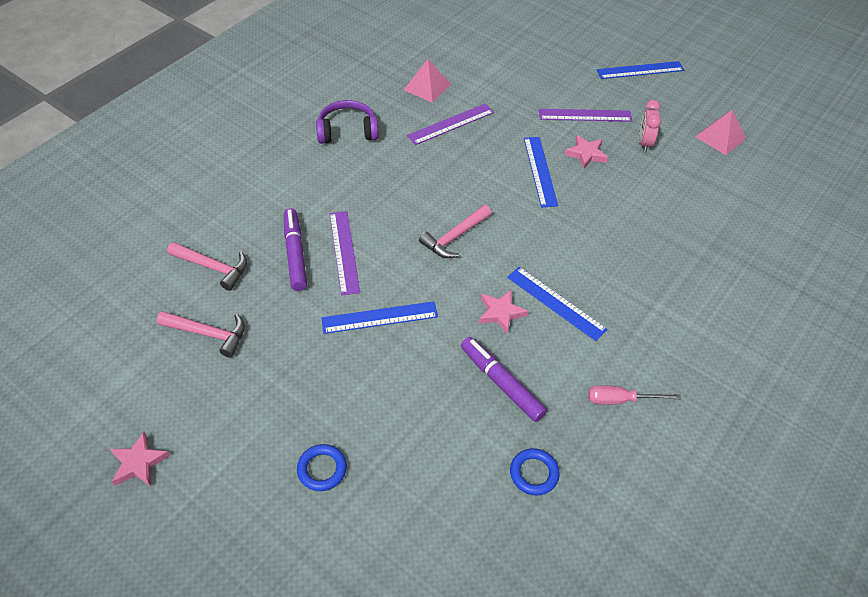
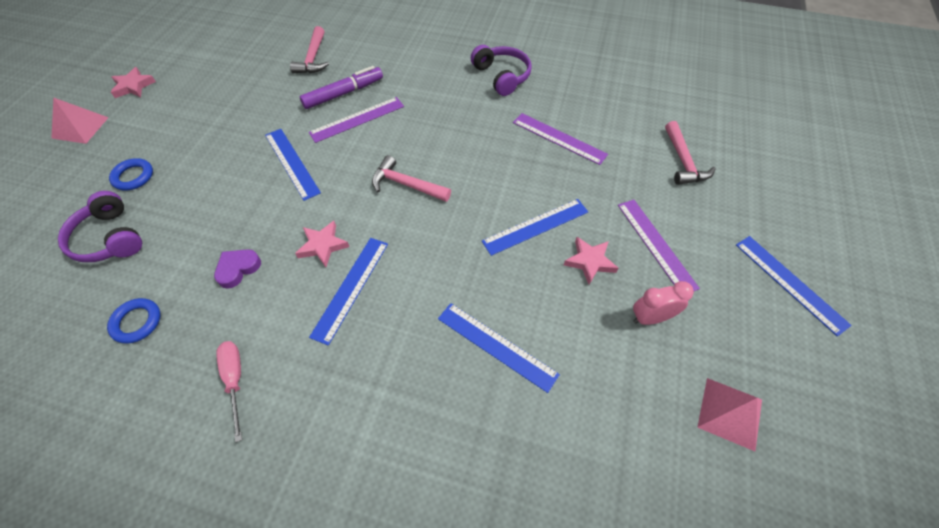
camera: 70 degrees right, 5 degrees up
(208, 334) = (249, 77): pink hammer -> pink hammer (683, 161)
(410, 496) = (109, 238): none -> purple headphones
(427, 87) = (600, 107): pink pyramid -> pink pyramid (80, 127)
(501, 383) = (238, 269): purple marker -> purple heart
(640, 229) = (496, 346): none -> blue ruler

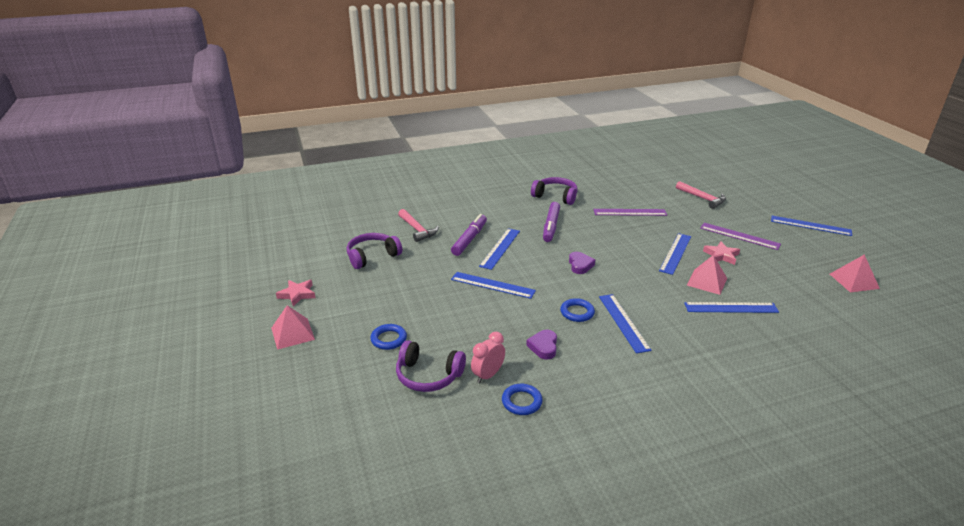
camera: 35 degrees left, 25 degrees down
(235, 380) = (626, 392): pink screwdriver -> none
(238, 72) = (372, 256): none -> purple headphones
(323, 245) = (577, 312): pink star -> blue ring
(357, 119) = (500, 248): purple ruler -> blue ruler
(406, 184) = (580, 265): pink hammer -> purple heart
(444, 115) = (551, 226): none -> purple marker
(519, 289) = (707, 281): none -> pink pyramid
(651, 318) = (777, 264): pink clock -> pink clock (488, 375)

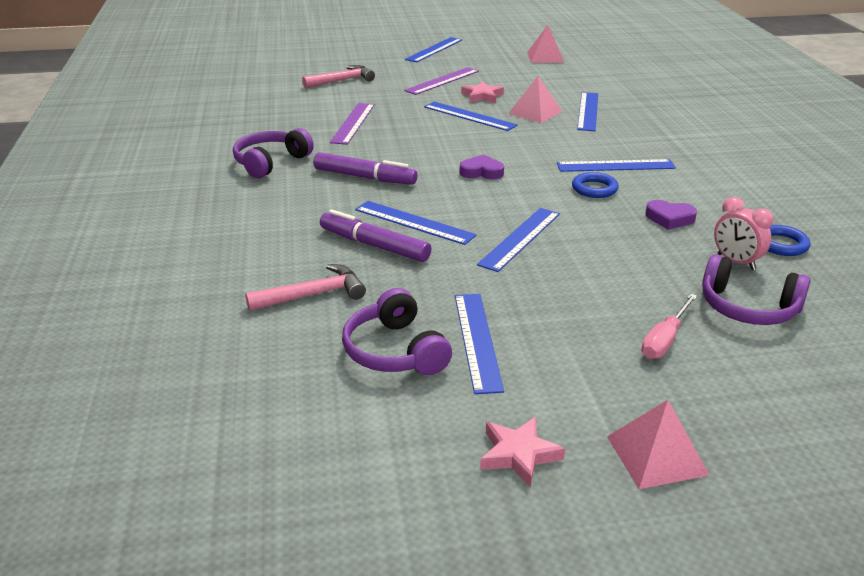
camera: 80 degrees left, 0 degrees up
(383, 278) = (477, 340): none -> blue ruler
(389, 339) = (664, 340): blue ring -> pink screwdriver
(428, 375) = (748, 308): purple headphones -> purple headphones turned 90 degrees clockwise

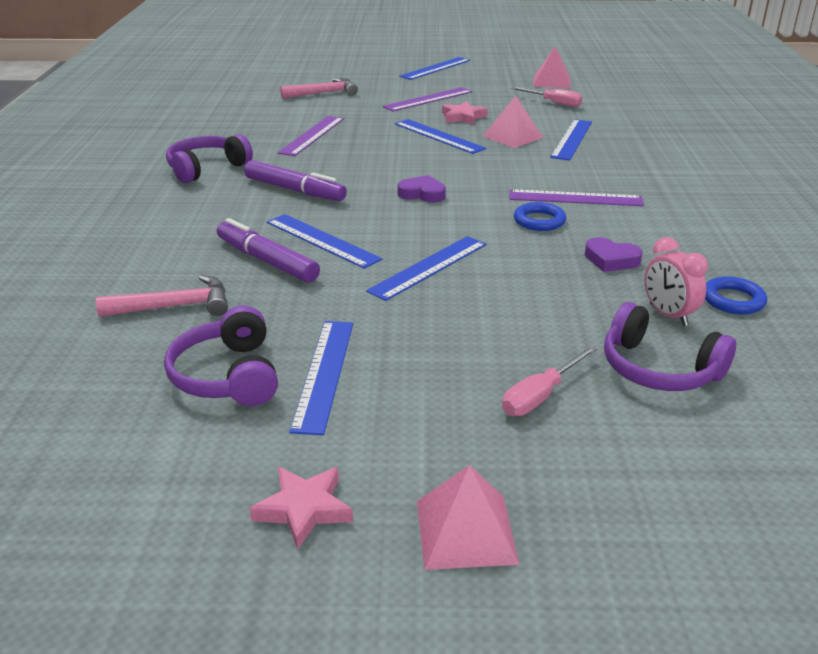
camera: 10 degrees right, 0 degrees up
(556, 77) = (553, 103): none -> pink screwdriver
(615, 166) = (575, 198): blue ruler -> purple ruler

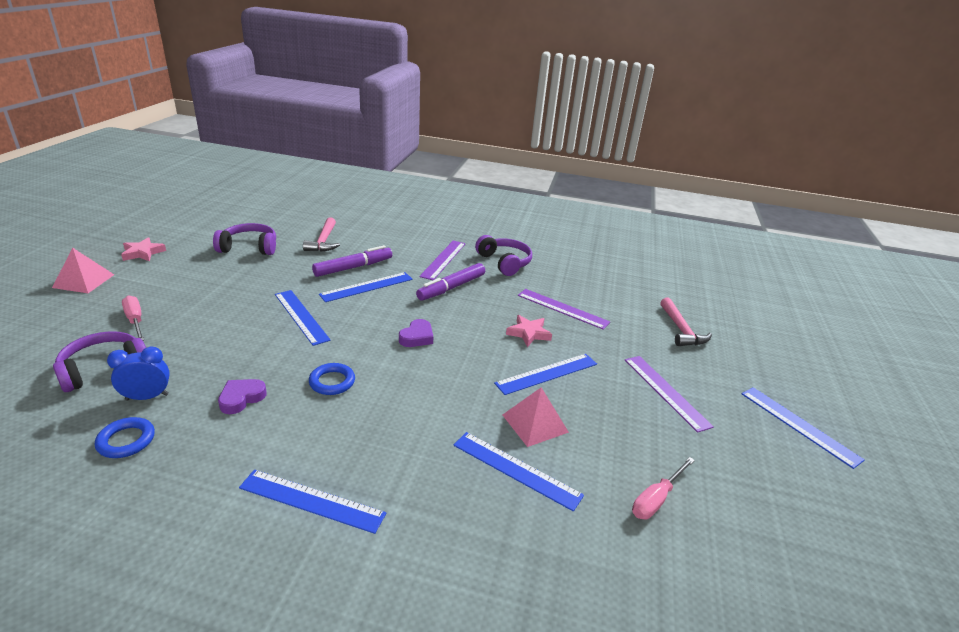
camera: 100 degrees right, 0 degrees up
(324, 373) = (225, 268): blue ruler -> blue ruler (311, 501)
(463, 117) = (603, 403): pink star -> pink star (528, 333)
(552, 81) = (763, 532): pink pyramid -> none
(575, 198) = (361, 417): purple ruler -> purple ruler (443, 259)
(668, 315) = (147, 397): pink clock -> blue clock

